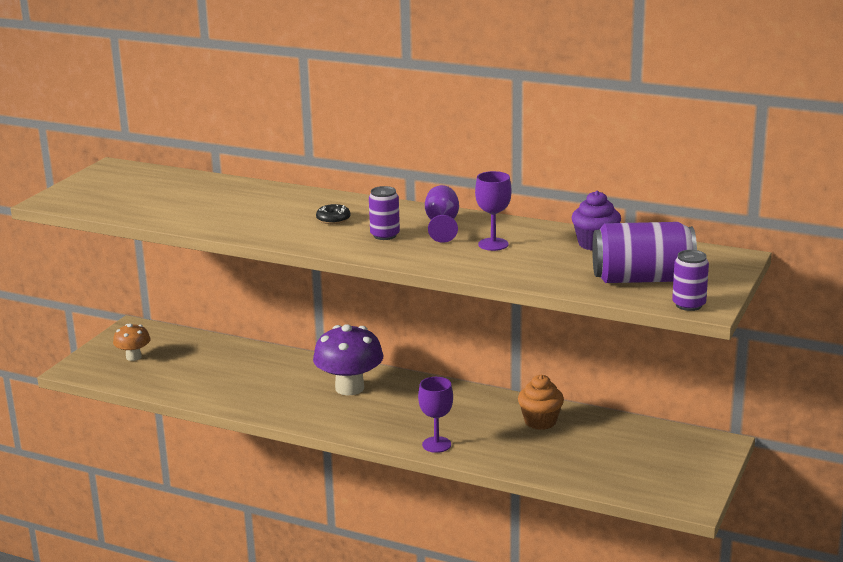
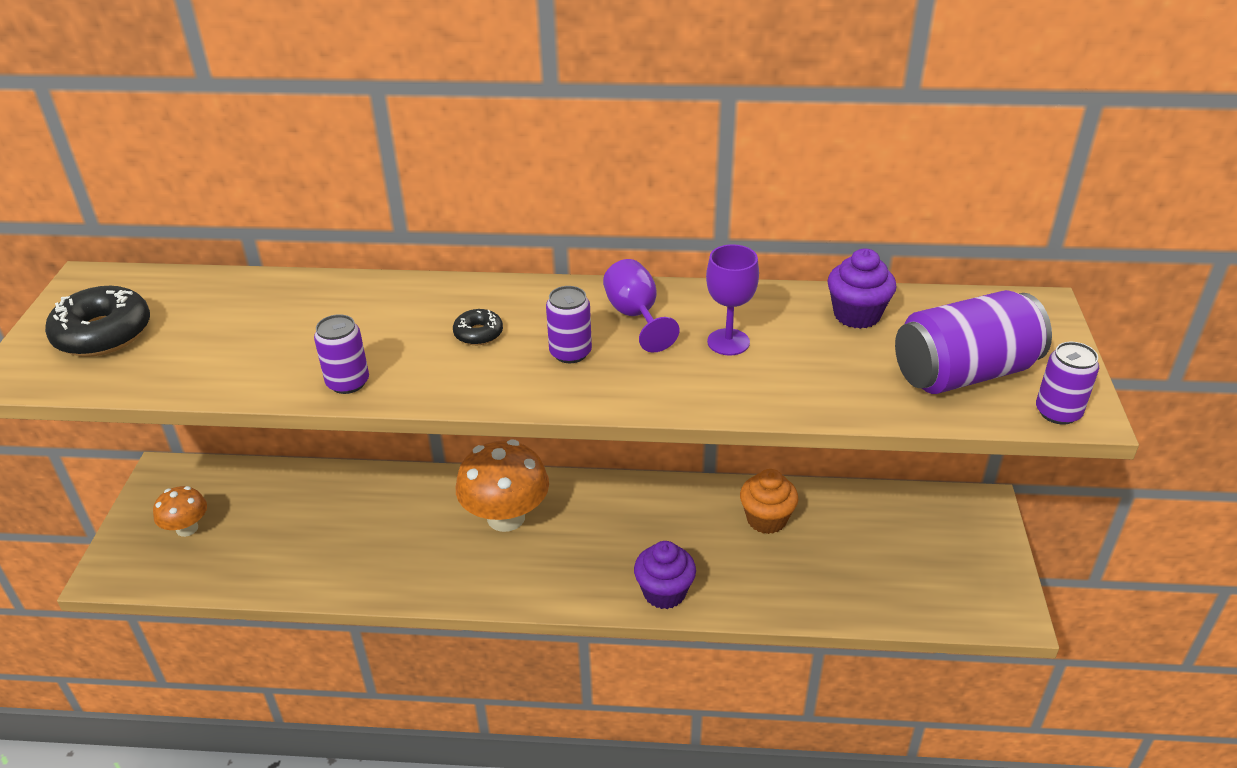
camera: 20 degrees left, 15 degrees up
(108, 190) = (103, 334): none -> black donut
(237, 229) = (348, 382): none -> purple can
(349, 388) = (506, 517): purple mushroom -> orange mushroom
(436, 444) = (664, 592): purple goblet -> purple cupcake

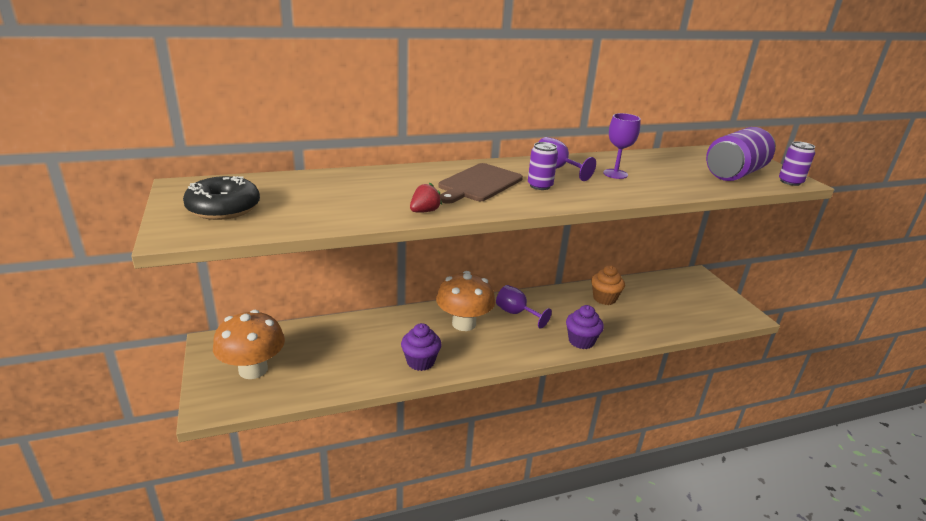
camera: 25 degrees left, 10 degrees down
(187, 528) = (253, 369): orange mushroom -> orange mushroom, size x1.80
(348, 382) = (424, 211): purple can -> red strawberry
(478, 334) = (478, 184): black donut -> brown cutting board
(598, 516) = (516, 313): none -> purple goblet
(857, 315) = (662, 159): purple cupcake -> purple cupcake (420, 362)

